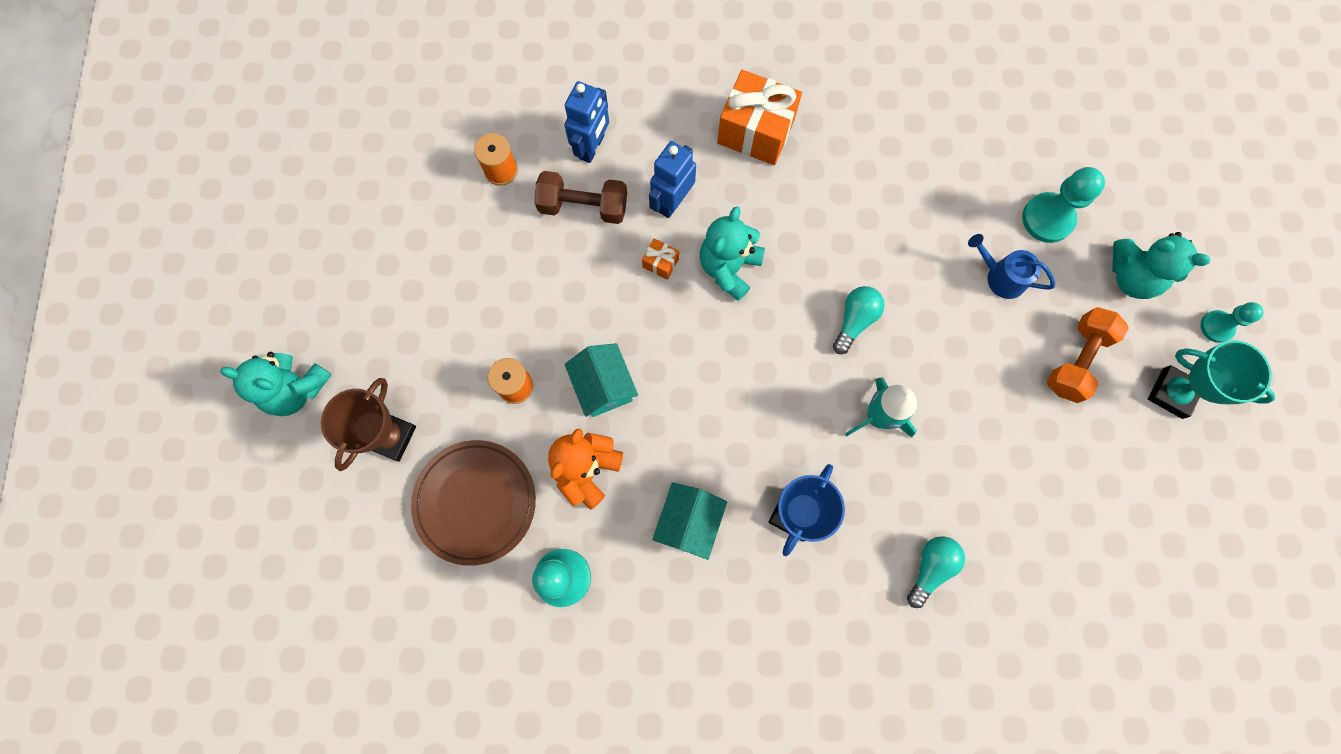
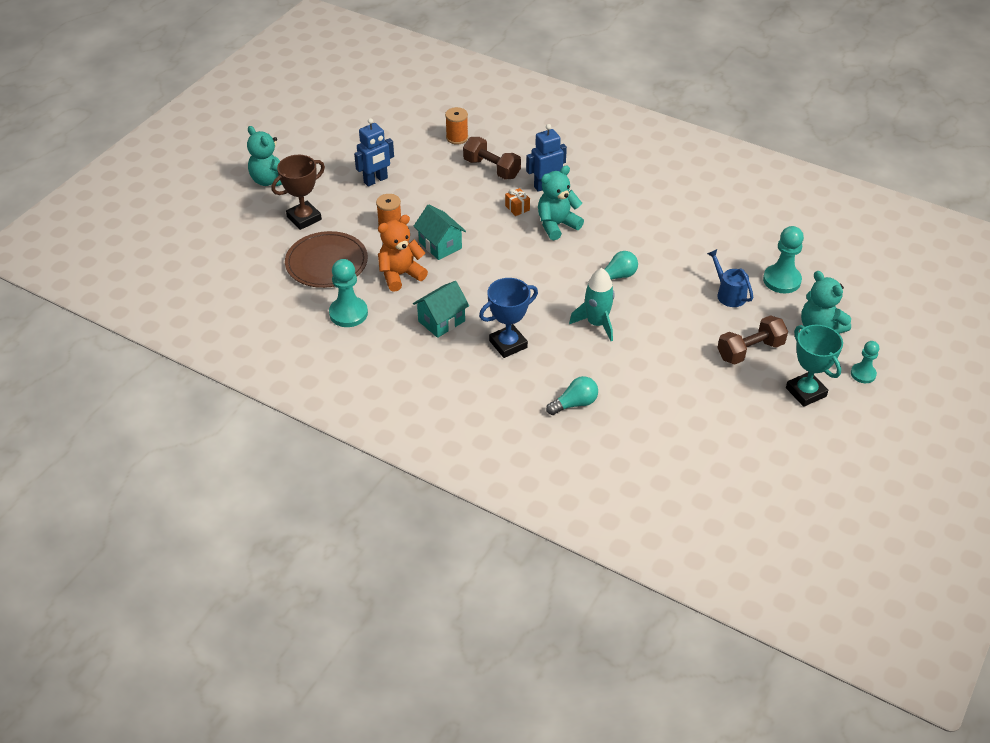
camera: 30 degrees right, 30 degrees down
(592, 147) = (517, 147): blue robot -> blue robot (376, 180)
(603, 386) = (440, 245): turquoise house -> turquoise house turned 45 degrees counterclockwise
(755, 131) = (621, 175): orange gift -> none
(1076, 360) = (750, 350): orange dumbbell -> brown dumbbell

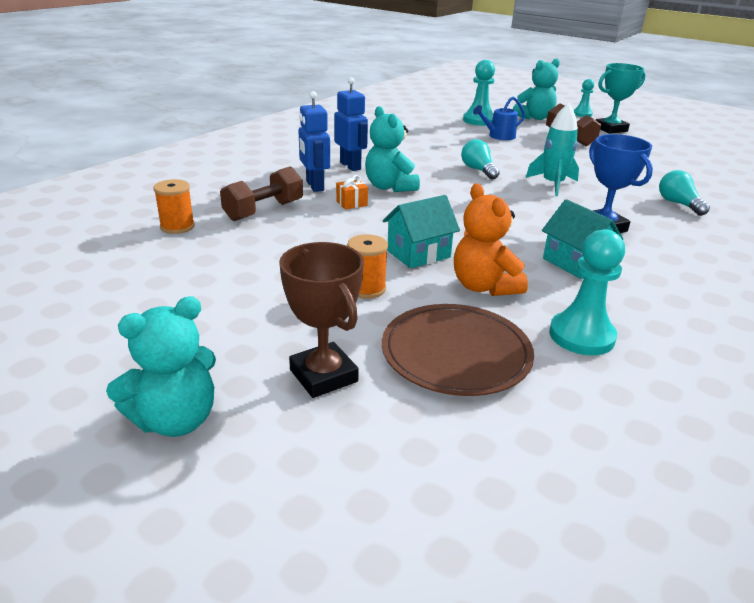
camera: 85 degrees left, 15 degrees down
(376, 180) = (244, 295): blue robot -> blue robot (350, 166)

